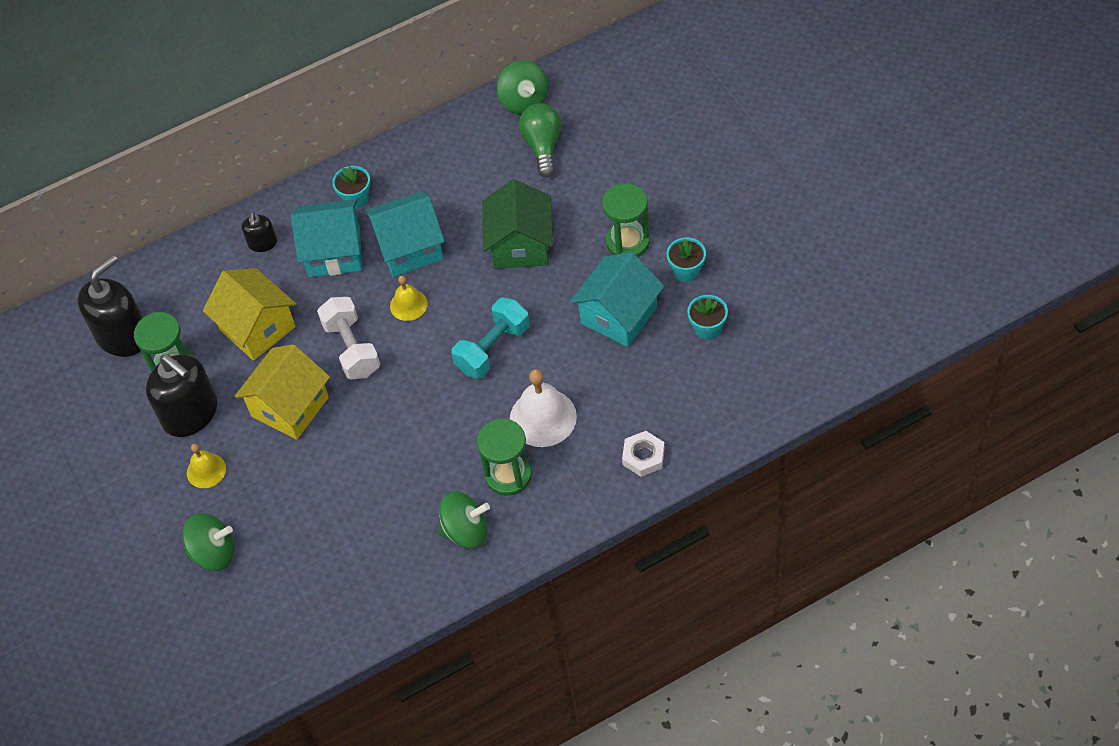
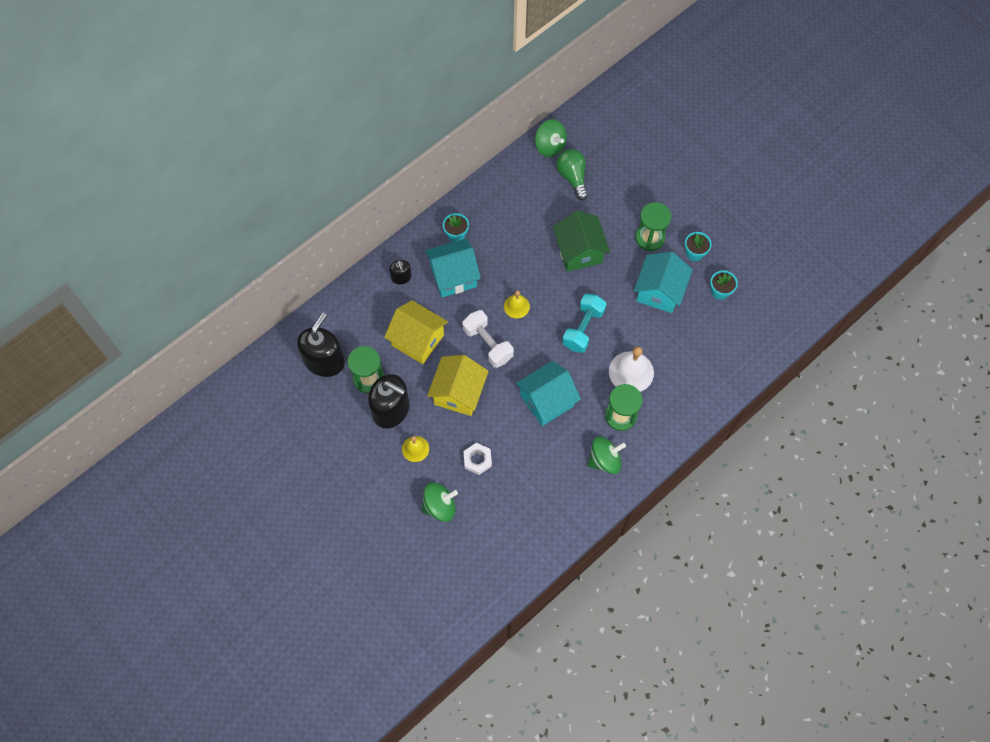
camera: 20 degrees left, 10 degrees up
(410, 248) = (504, 265): turquoise house -> turquoise house (547, 400)
(643, 456) = (704, 388): white nut -> white nut (477, 460)

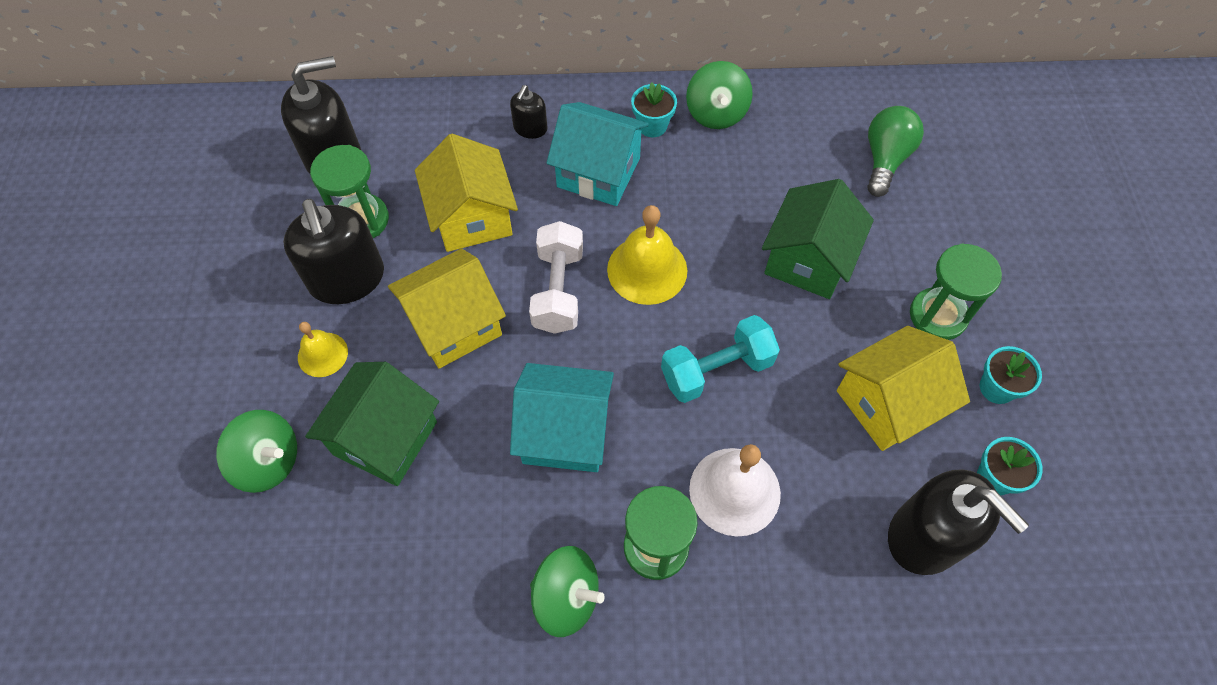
camera: 40 degrees right, 5 degrees down
(477, 460) = (385, 438): white nut -> green house
(516, 306) = (647, 269): yellow bell -> yellow bell, size x1.69
(550, 146) = (886, 102): green spinning top -> green spinning top (716, 113)
(659, 291) = (888, 403): turquoise house -> yellow house
(712, 334) = (925, 536): none -> black soap dispenser

